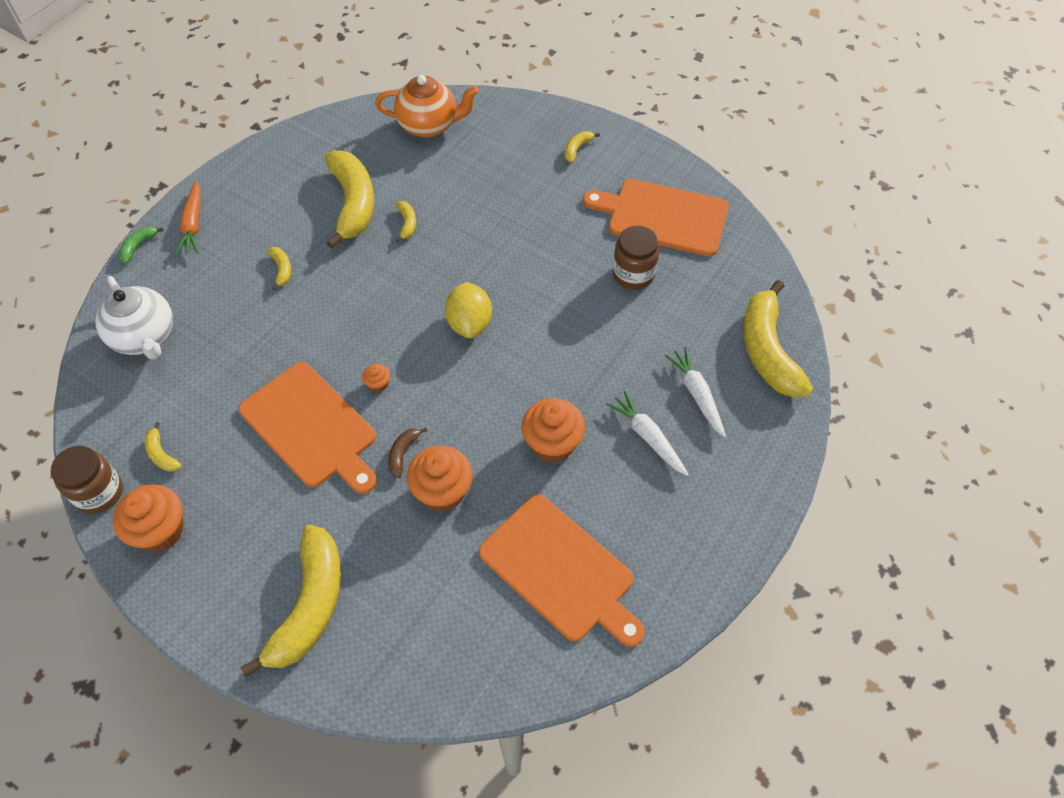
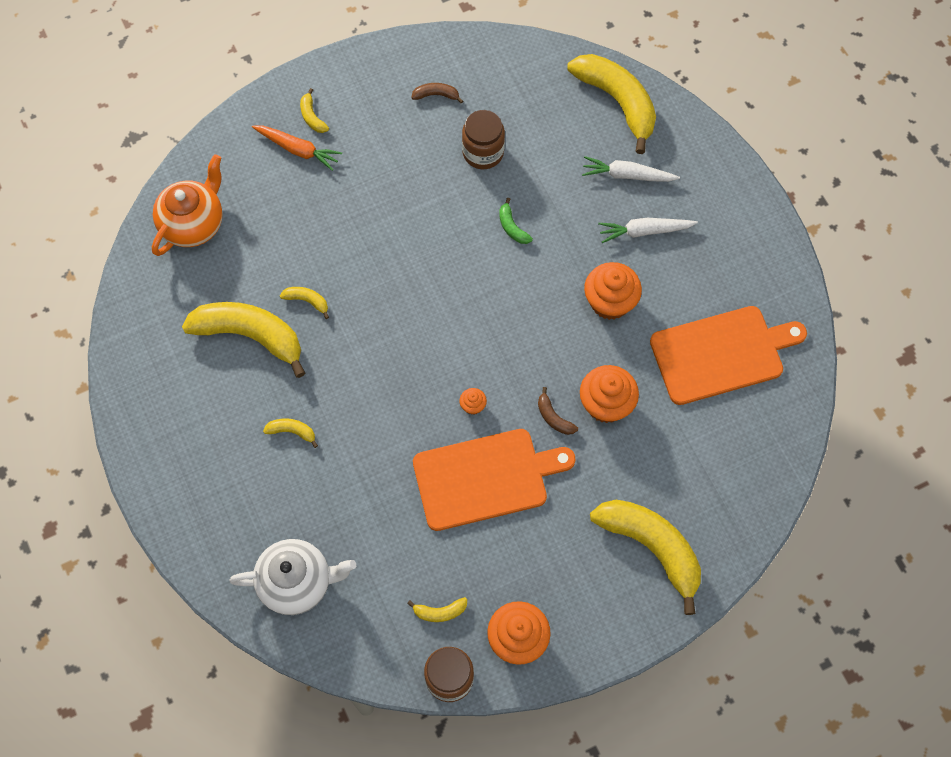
camera: 60 degrees left, 10 degrees up
(138, 246) = (175, 550): green banana -> green banana (512, 227)
(193, 224) = (179, 489): orange carrot -> orange carrot (298, 149)
(469, 323) = (454, 304): yellow lemon -> none
(662, 217) = (436, 95): orange cutting board -> brown banana
(767, 350) = (617, 102): yellow banana -> yellow banana turned 150 degrees counterclockwise

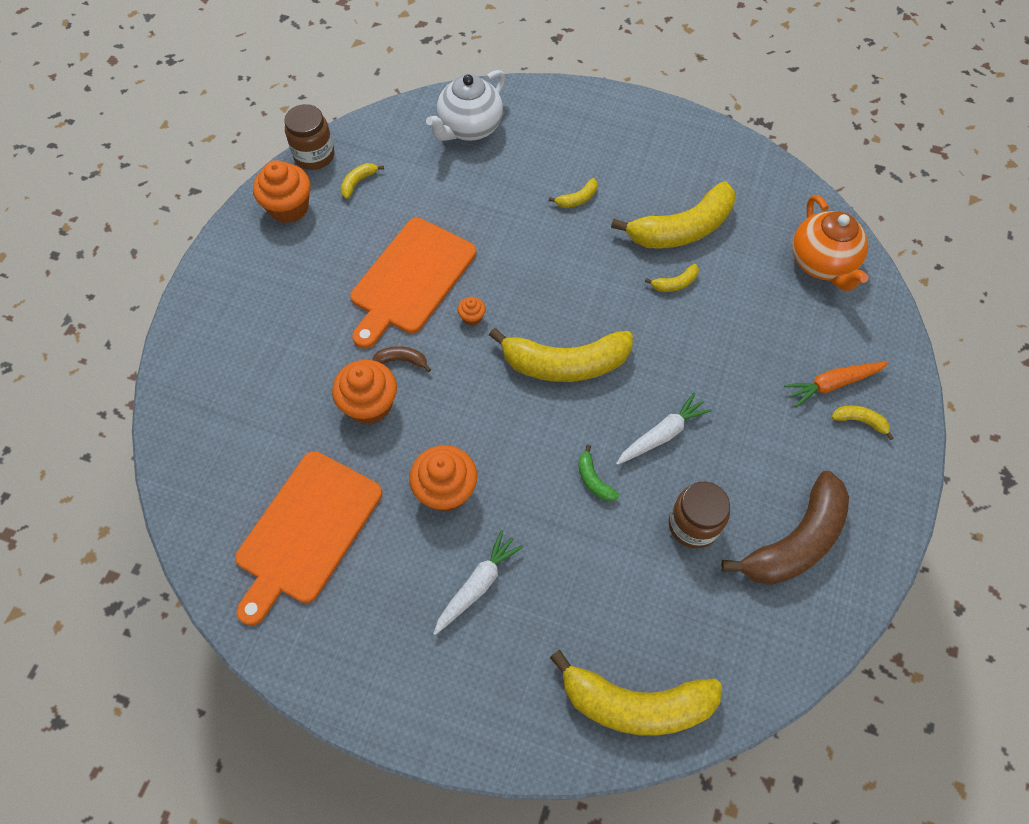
camera: 135 degrees right, 5 degrees down
(436, 95) = (795, 541): brown banana -> brown banana, size x2.39
(512, 227) = (593, 480): green banana -> green banana turned 135 degrees counterclockwise
(627, 175) = (547, 629): white carrot -> white carrot (662, 435)
(652, 547) = (240, 334): yellow banana -> yellow banana (565, 364)

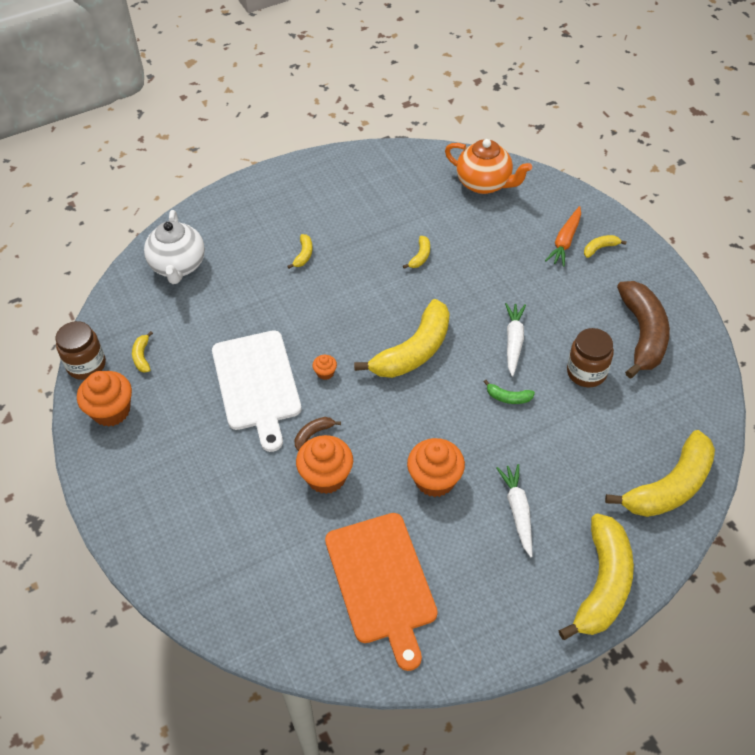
camera: 45 degrees left, 10 degrees down
(411, 279) = (257, 384): orange cutting board -> white cutting board
(681, 229) = (387, 224): yellow banana -> yellow banana (602, 584)

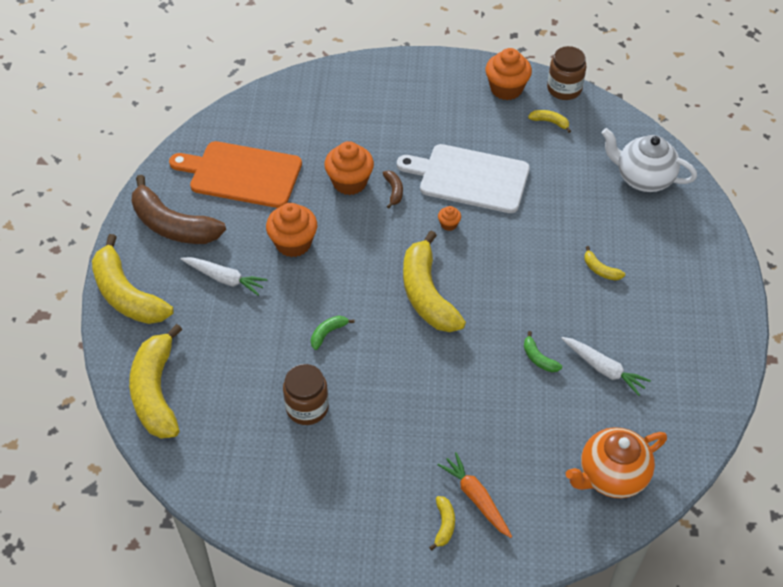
camera: 120 degrees right, 0 degrees up
(420, 256) = (538, 358): yellow banana -> green banana
(513, 342) = (382, 373): white carrot -> white carrot (603, 369)
(643, 334) = (311, 484): brown banana -> brown banana (173, 225)

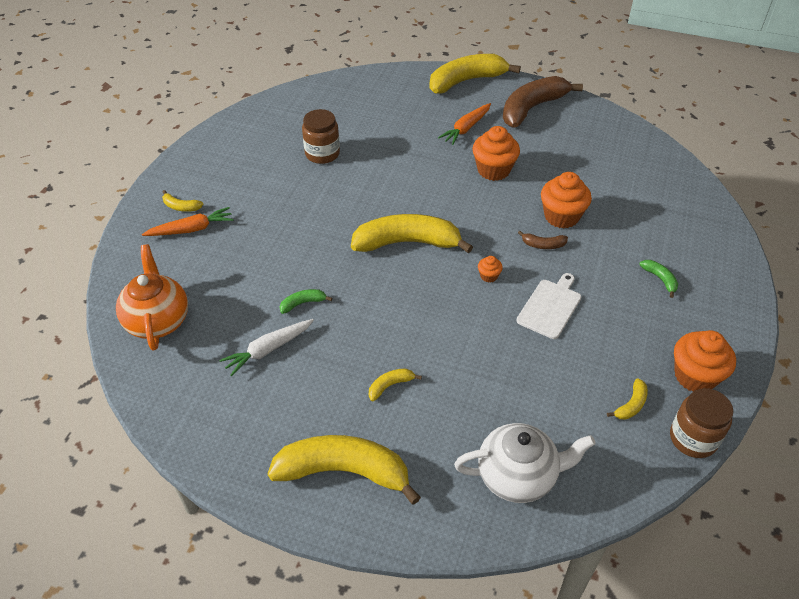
camera: 105 degrees right, 5 degrees down
(156, 392) = (371, 86): yellow banana -> yellow banana (344, 471)
(224, 279) = (466, 128): white carrot -> orange carrot
(241, 174) = (584, 151): orange cutting board -> none
(328, 333) = (388, 175): green banana -> green banana (660, 279)
(469, 178) = (550, 307): white cutting board -> white cutting board, size x0.59
(643, 178) = (518, 476): white teapot -> white teapot turned 45 degrees clockwise

